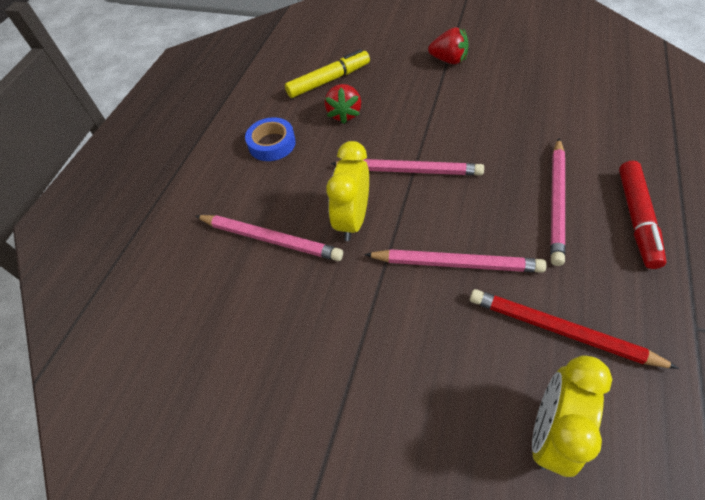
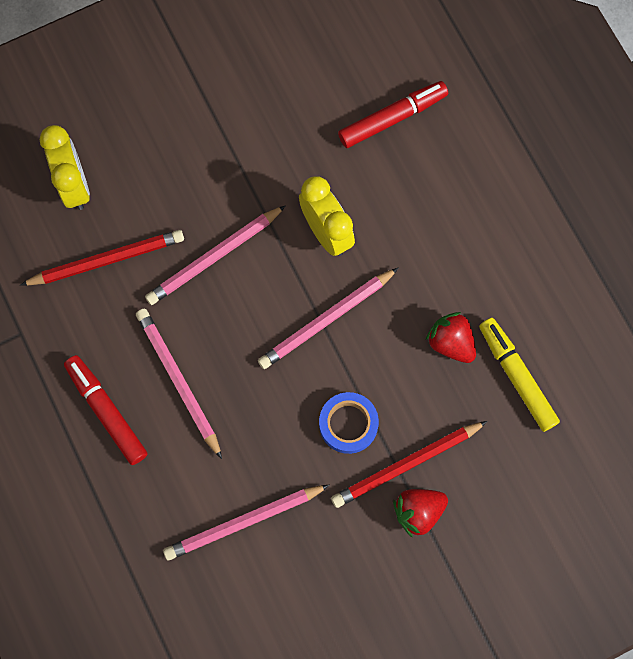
camera: 130 degrees right, 20 degrees up
(220, 260) = (392, 118): none -> red marker
(270, 239) = (373, 164): pink pencil -> pink pencil (243, 522)
(272, 144) = (480, 252): blue tape -> blue tape (348, 424)
(328, 81) = (517, 377): yellow marker -> yellow marker turned 135 degrees clockwise
(434, 80) = (406, 465): none -> red pencil

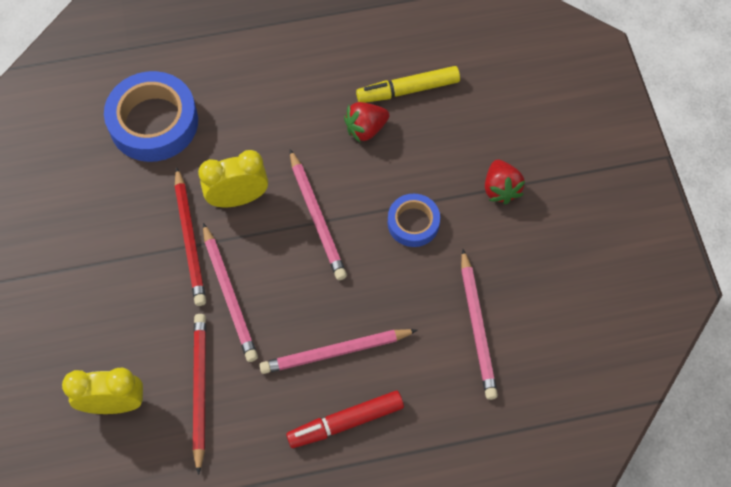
camera: 75 degrees left, 10 degrees down
(392, 118) = (153, 122): red marker -> blue tape
(406, 465) = (459, 188): red pencil -> red pencil (190, 239)

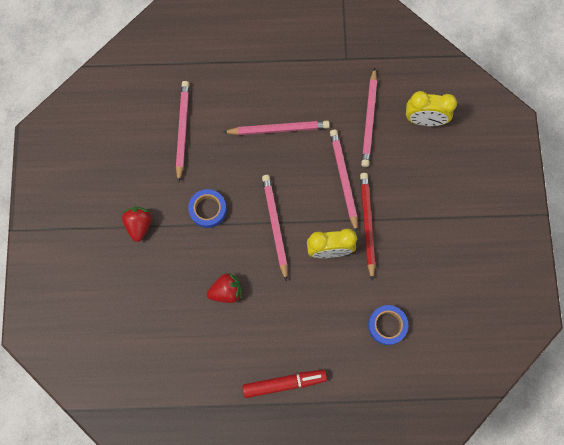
camera: 170 degrees left, 10 degrees up
(153, 122) = (387, 325): blue tape -> blue tape, size x0.56
(200, 389) = (369, 120): red pencil -> pink pencil
(346, 422) = (279, 85): red marker -> red marker (284, 383)
(408, 90) = (186, 320): yellow marker -> none

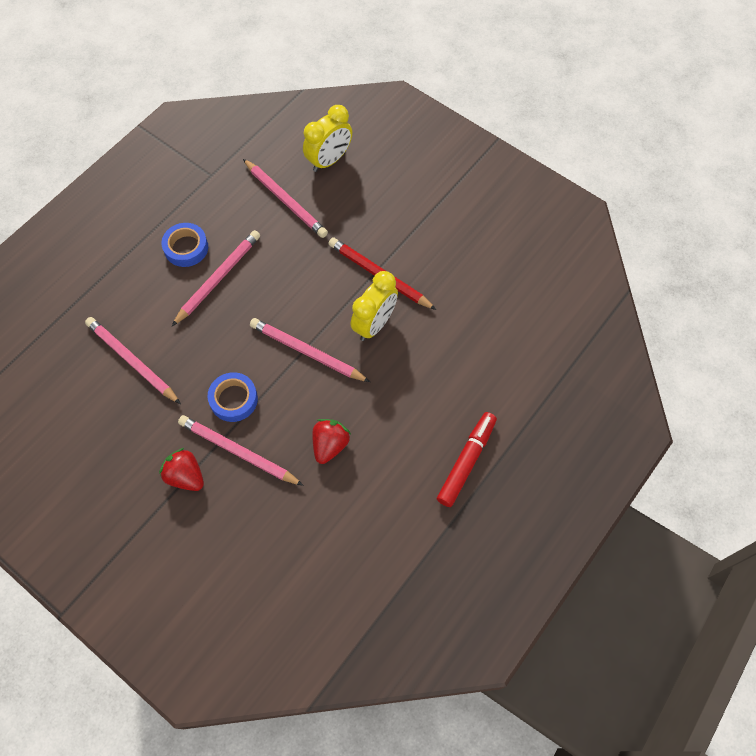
camera: 50 degrees left, 10 degrees down
(343, 179) = (319, 262): pink pencil -> pink pencil (238, 452)
(387, 325) = (487, 331): blue tape -> blue tape (186, 248)

